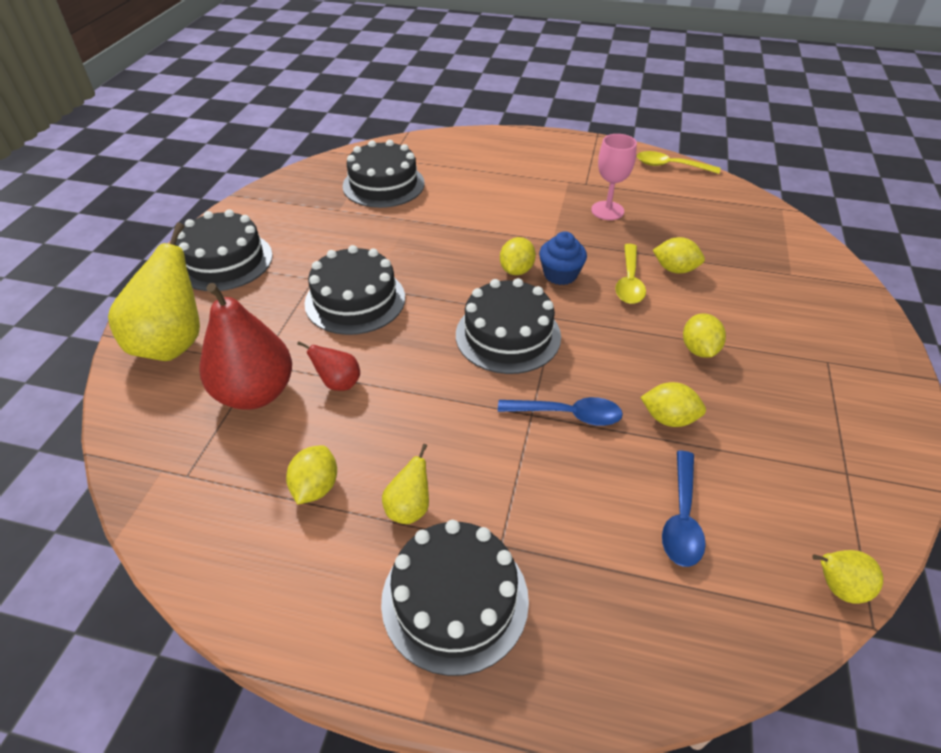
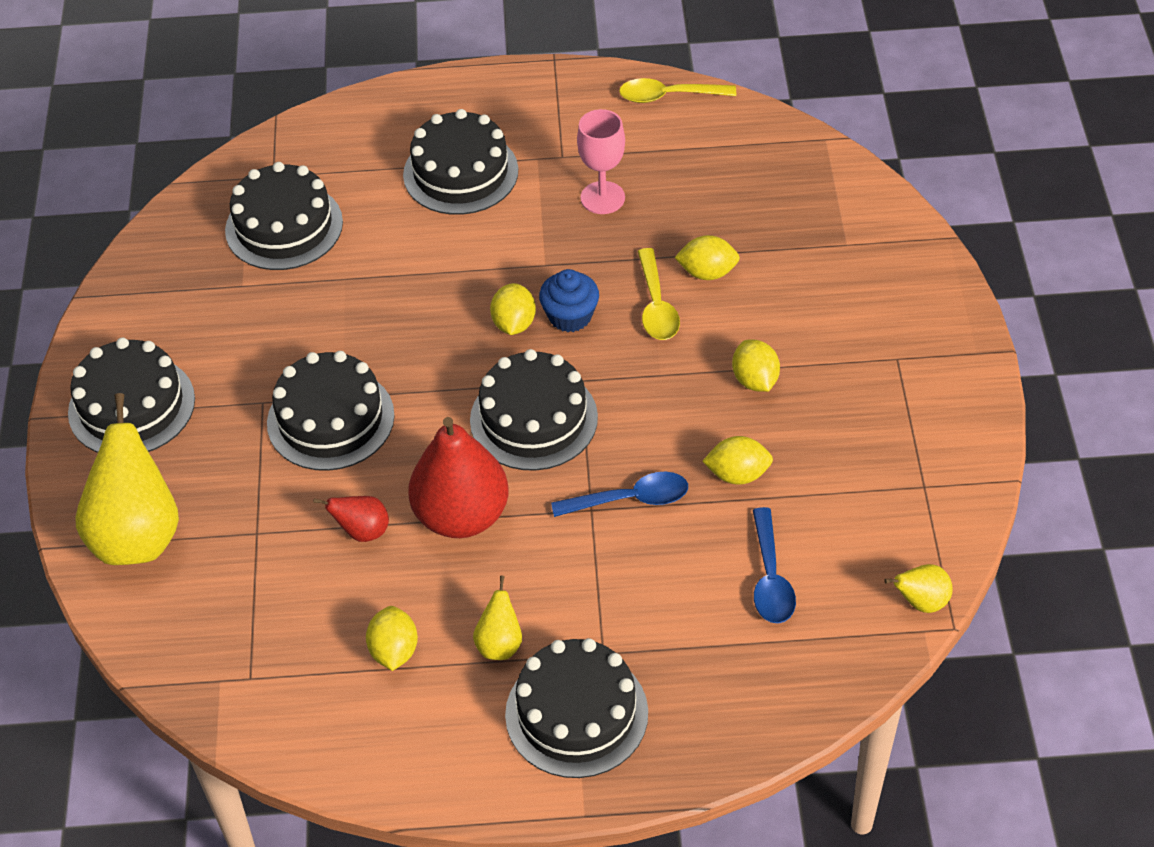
camera: 15 degrees left, 5 degrees up
(255, 393) = (273, 569): red pear -> red pear (461, 516)
(513, 179) = (460, 173): none -> black cake

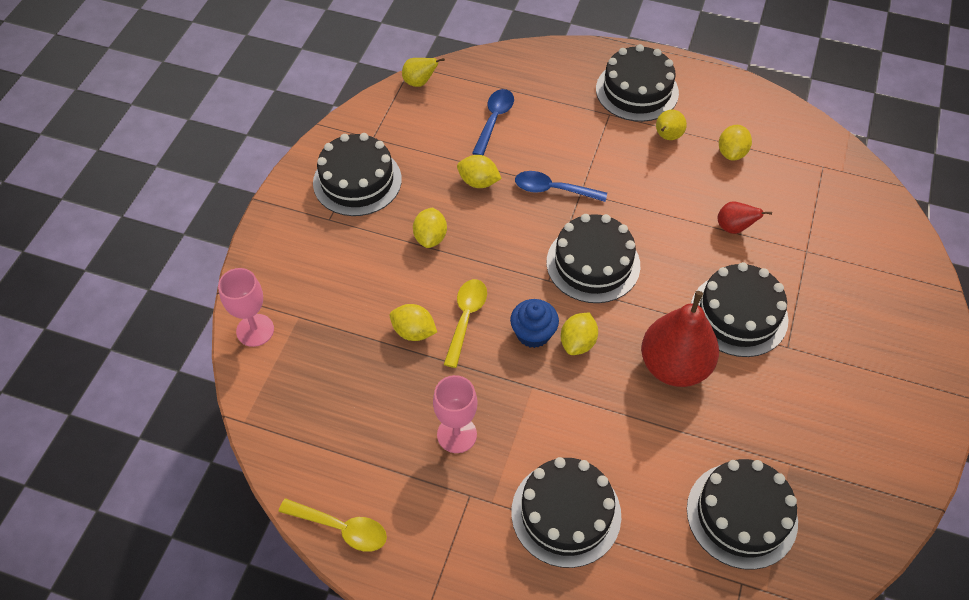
camera: 160 degrees left, 5 degrees up
(131, 406) = (892, 380): black cake -> black cake (357, 181)
(138, 536) = (891, 276): yellow pear -> none
(461, 516) = (665, 216): red pear -> red pear (674, 366)
(883, 216) = (255, 330): none -> pink goblet

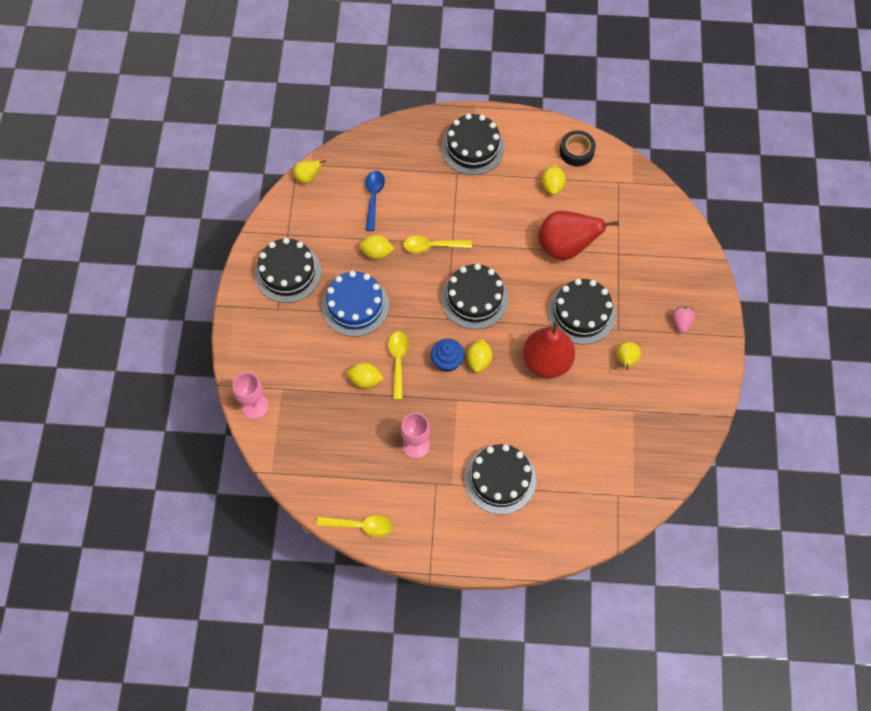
camera: 15 degrees left, 10 degrees up
(430, 237) = (355, 305): yellow lemon -> blue cake
(553, 190) = (432, 246): blue spoon -> yellow spoon
(667, 137) = (503, 183): yellow pear -> yellow pear (626, 360)
(734, 228) = (565, 247): red pear -> red pear, size x2.12
(741, 515) = (609, 452): black cake -> none
(773, 121) = (576, 151): none -> black tape
(883, 359) = (681, 322): none -> pink strawberry

